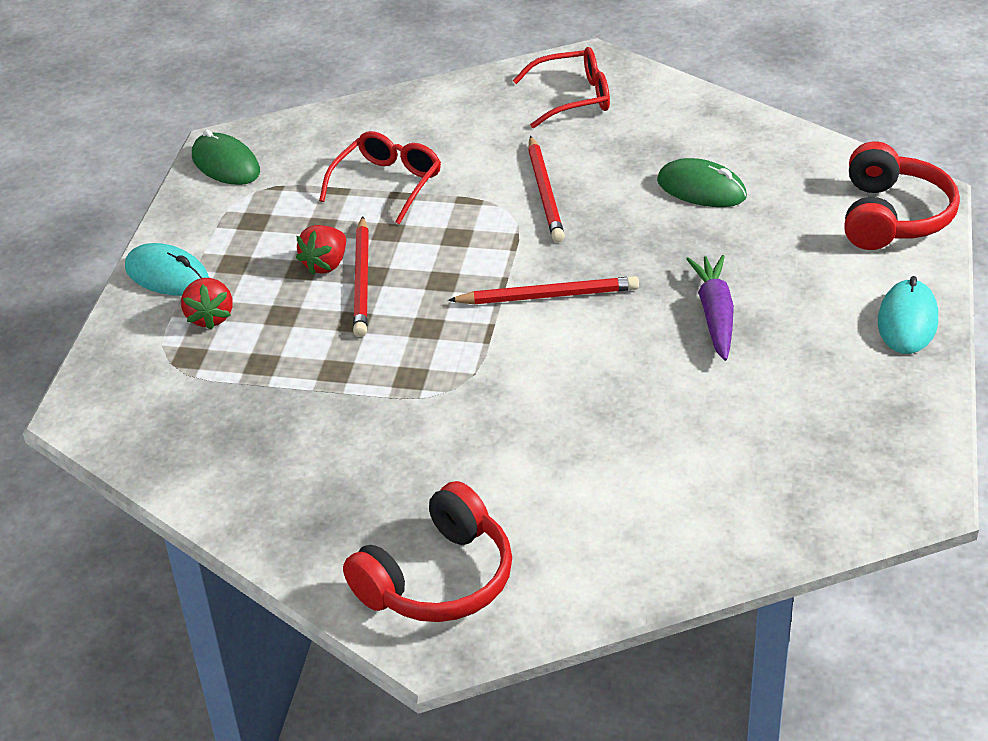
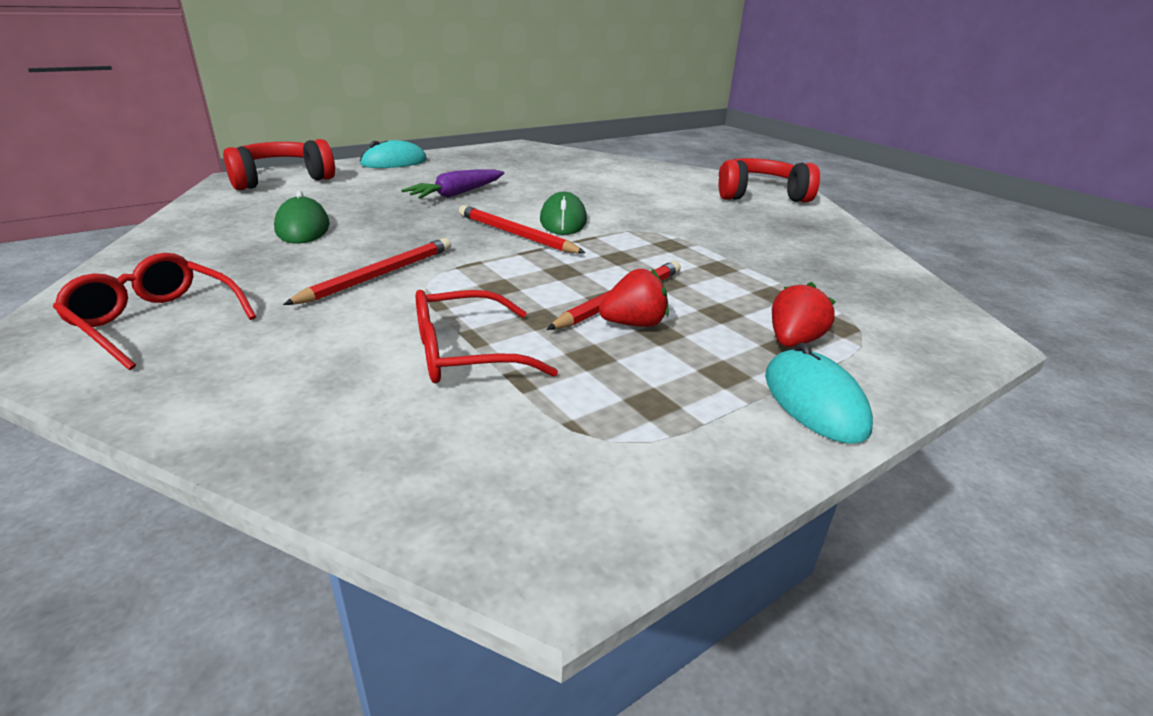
camera: 140 degrees left, 10 degrees down
(225, 164) = (594, 509): green mouse -> green mouse (563, 220)

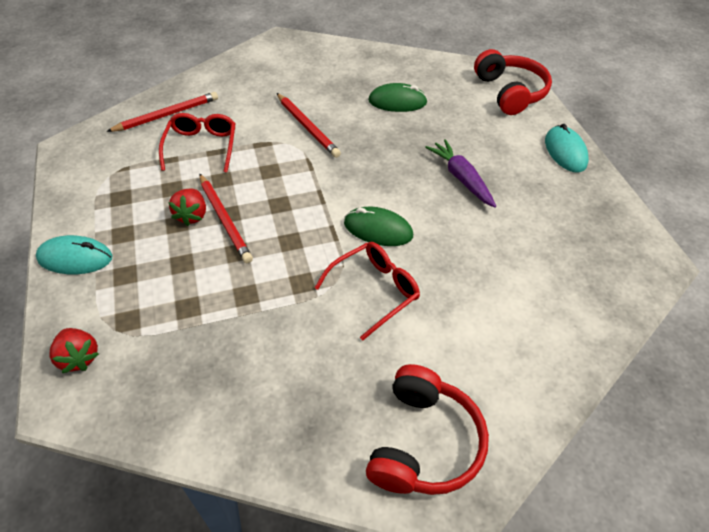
camera: 110 degrees right, 20 degrees up
(156, 321) = (285, 64): red glasses -> red glasses (374, 291)
(516, 234) = (354, 195): red pencil -> red pencil (167, 115)
(793, 341) = (127, 282): red strawberry -> red strawberry (79, 357)

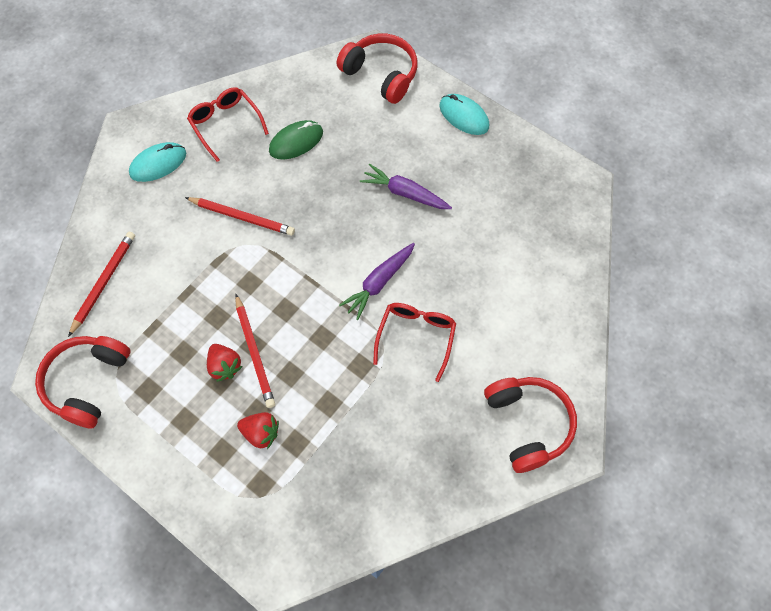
camera: 35 degrees left, 15 degrees up
(75, 258) = (168, 466): turquoise mouse -> turquoise mouse (158, 164)
(79, 357) = (254, 535): red strawberry -> red strawberry (261, 433)
(87, 168) = (87, 382): none -> red headphones
(201, 147) = (169, 296): red glasses -> red glasses (225, 124)
(224, 219) = (254, 352): red pencil -> red pencil turned 45 degrees clockwise
(378, 229) = (379, 283): green mouse -> purple carrot

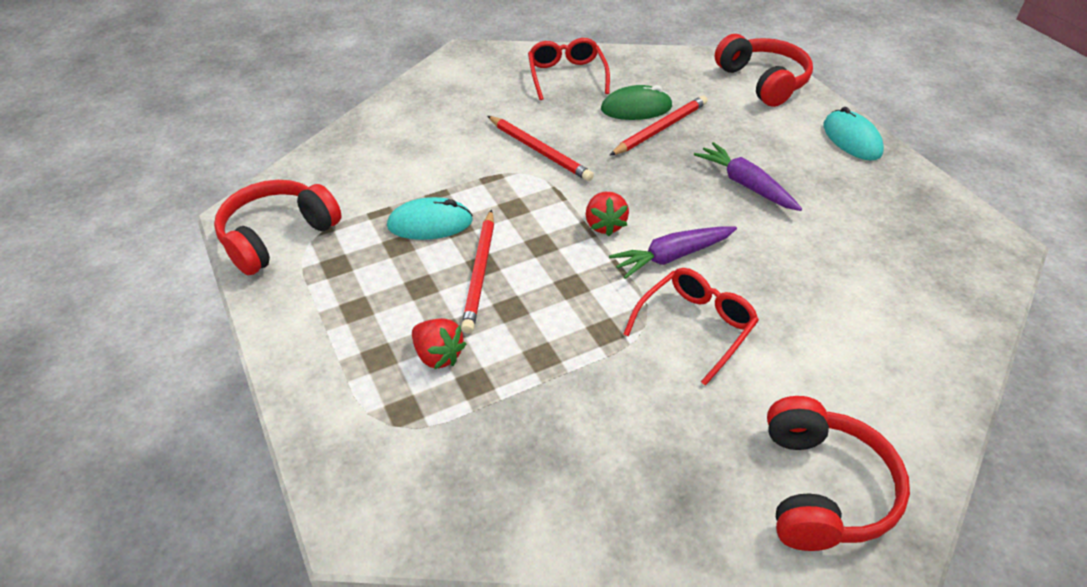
camera: 25 degrees right, 20 degrees down
(104, 283) = (356, 159): red pencil -> red pencil (660, 129)
(158, 164) = (477, 86): turquoise mouse -> turquoise mouse (430, 223)
(225, 366) = (437, 273): red strawberry -> red strawberry (604, 225)

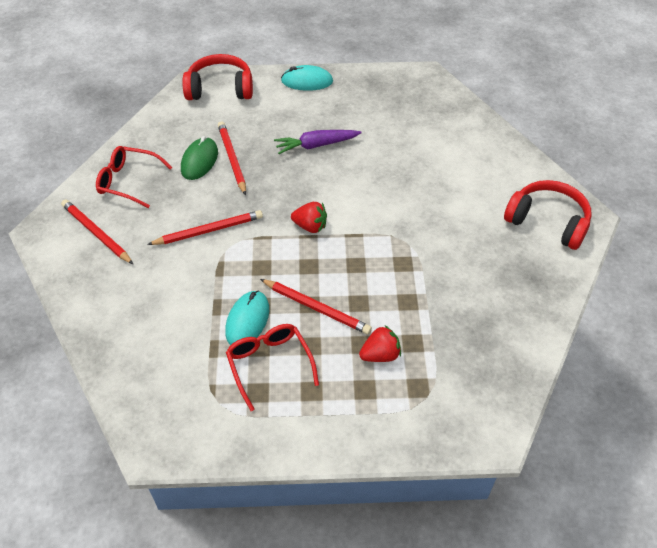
camera: 65 degrees left, 5 degrees up
(277, 236) = (198, 424): red headphones -> none
(483, 84) = (97, 233): none -> red pencil
(672, 256) = (358, 207): purple carrot -> none
(695, 327) = (421, 221): red glasses -> red glasses (269, 364)

